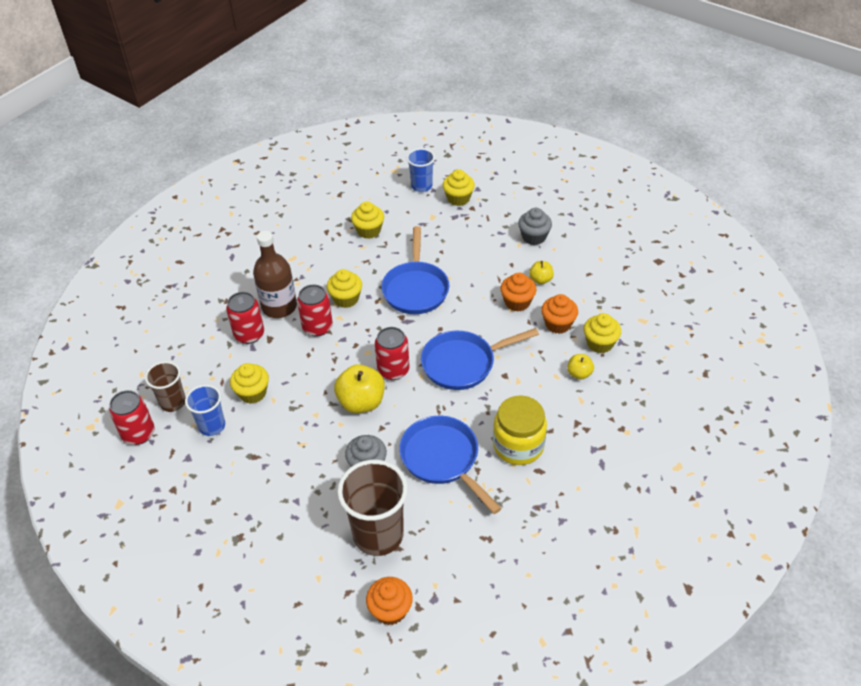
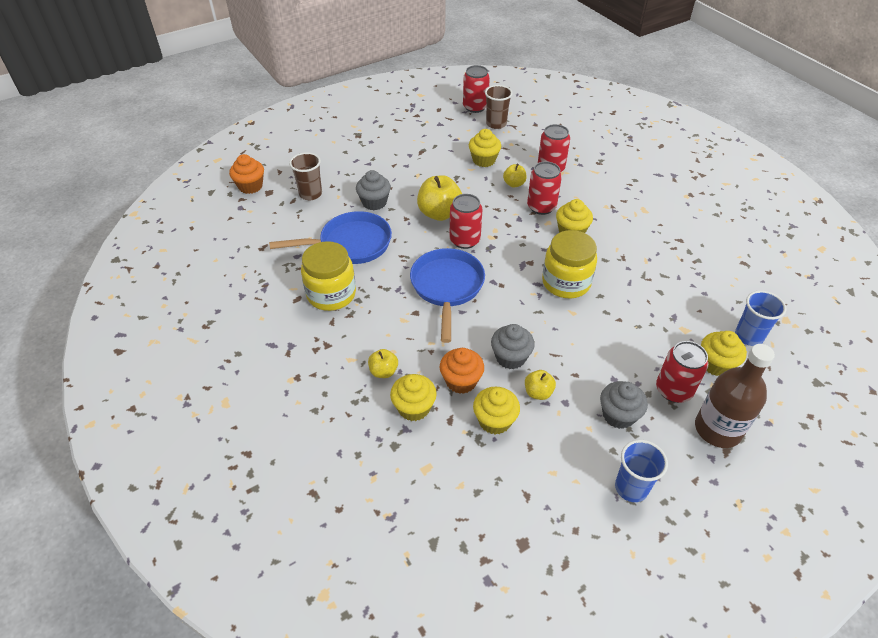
camera: 110 degrees right, 0 degrees up
(212, 426) = (462, 137): blue cup -> blue cup (631, 488)
(279, 307) = (578, 190): brown bottle -> brown bottle (717, 429)
(287, 356) = (514, 184): none -> yellow apple
(368, 231) = (672, 270): yellow cupcake -> yellow cupcake (494, 421)
(378, 535) = (310, 194): brown cup -> brown cup, size x0.58
(415, 289) = (566, 282): blue pan -> yellow jar
(495, 215) = (673, 390): none -> red can
(517, 302) = (510, 357): orange cupcake -> grey cupcake

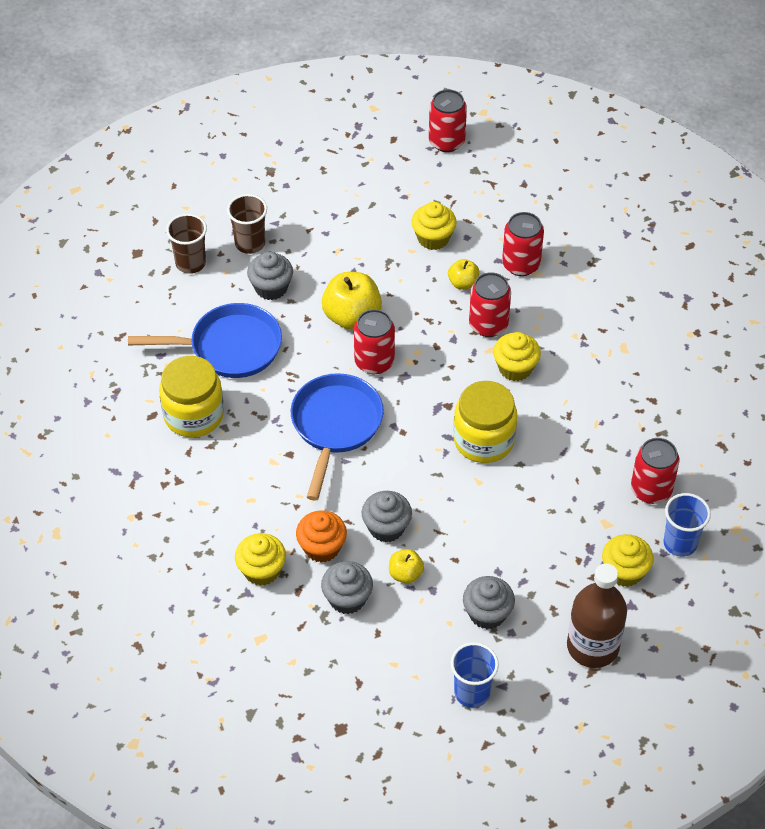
camera: 10 degrees right, 5 degrees up
(250, 186) = (114, 240): orange cupcake -> none
(383, 371) = (237, 523): yellow apple -> none
(494, 421) = (347, 598): yellow cupcake -> grey cupcake
(496, 124) = (468, 176): brown cup -> brown cup (250, 243)
(673, 390) = (562, 595): red can -> red can (651, 490)

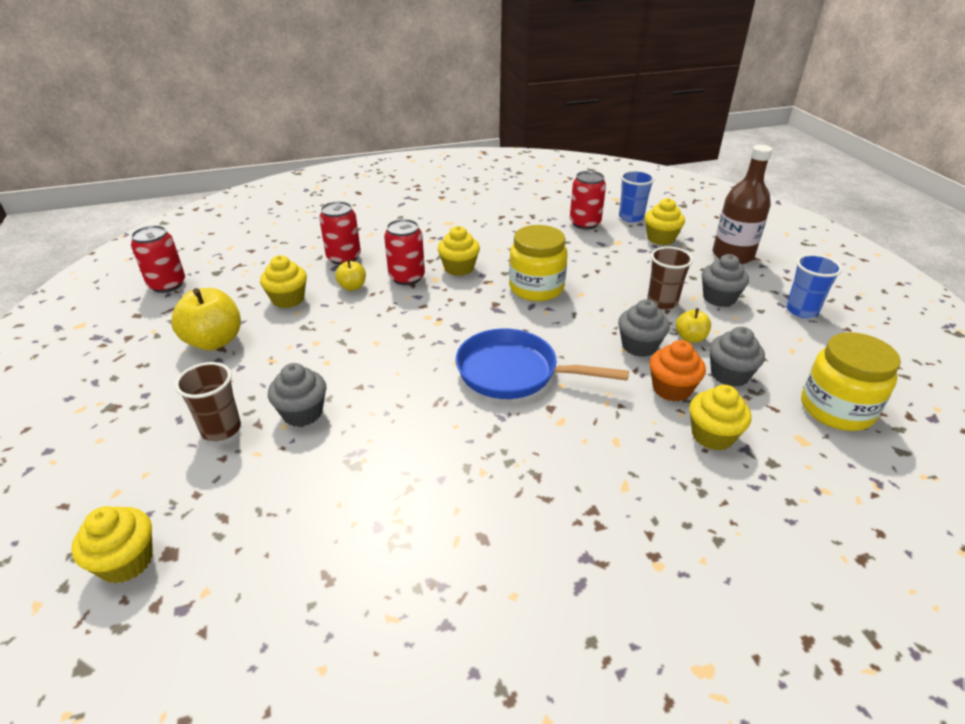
camera: 85 degrees left, 15 degrees down
(130, 234) = (126, 561): none -> yellow cupcake
(190, 263) = (224, 489): brown cup -> brown cup (662, 302)
(194, 415) = (487, 491): yellow jar -> yellow jar (836, 409)
(229, 347) = (384, 453): blue pan -> none
(352, 316) = (369, 354): yellow apple -> yellow apple (214, 341)
(374, 362) = (434, 343): red can -> none

